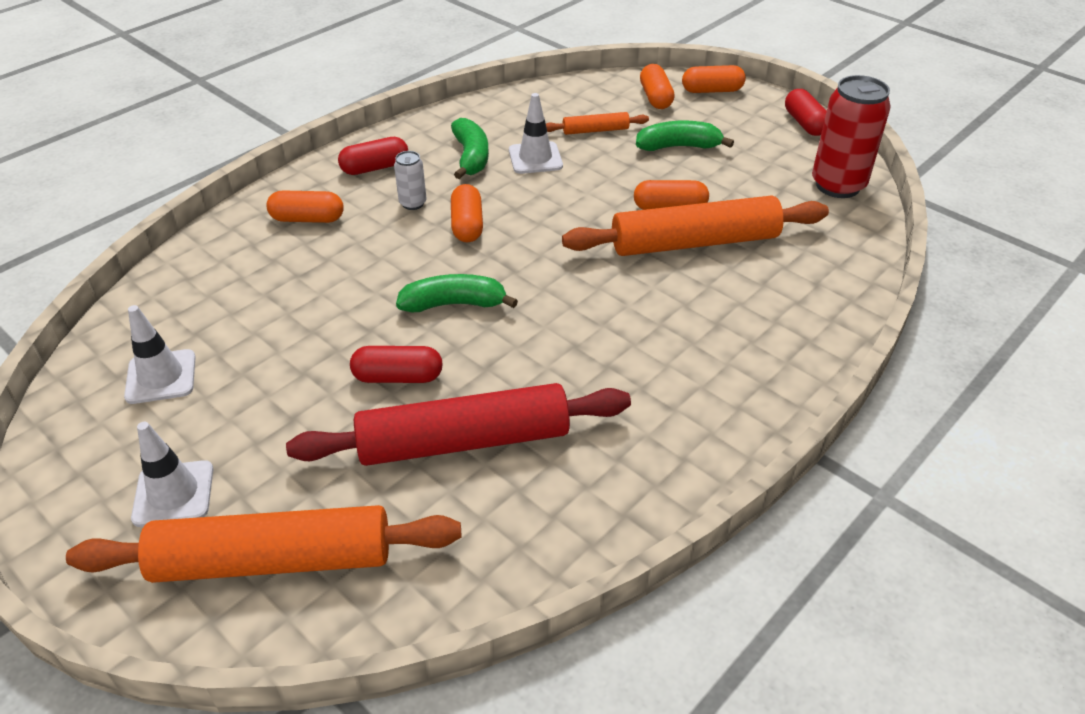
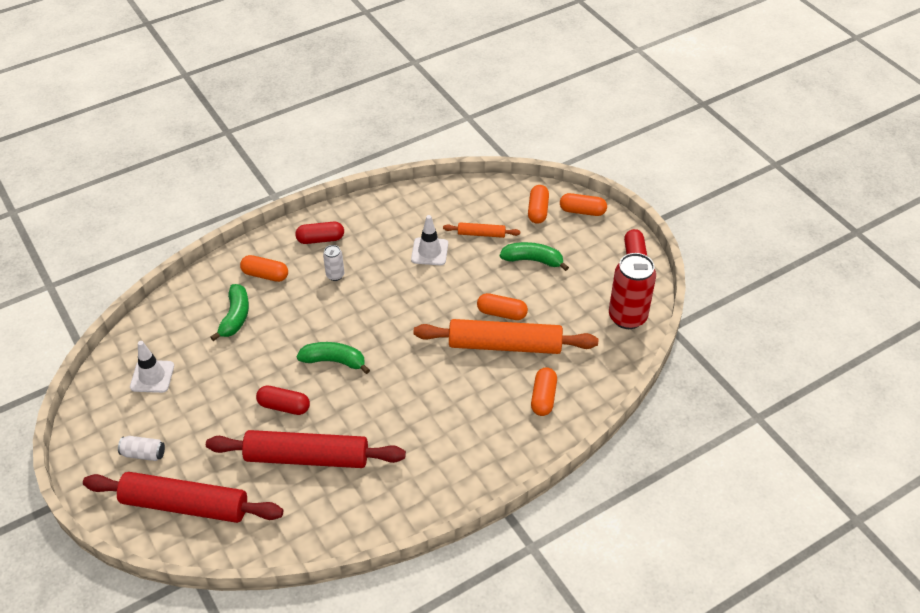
camera: 15 degrees right, 5 degrees up
(173, 494) = (143, 454): white traffic cone -> white can
(273, 560) = (185, 505): orange rolling pin -> red rolling pin
(467, 225) = (364, 300): orange capsule -> orange capsule (543, 398)
(471, 157) = (387, 242): green banana -> green banana (235, 317)

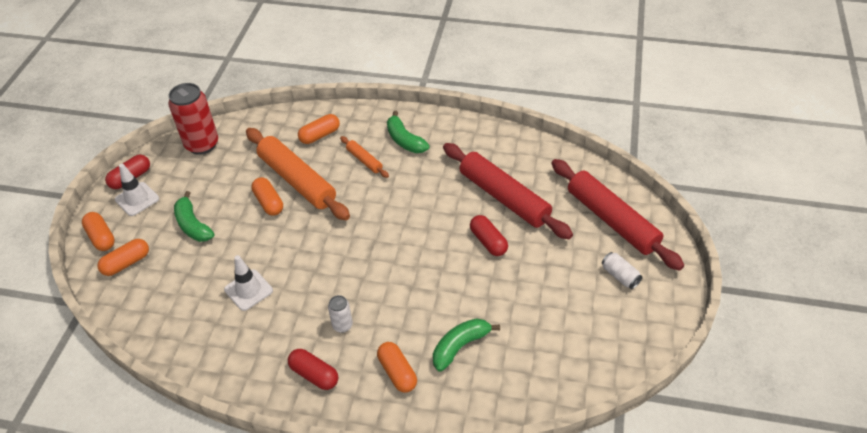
camera: 135 degrees left, 0 degrees up
(152, 376) = (572, 338): white traffic cone -> white traffic cone (137, 199)
(334, 361) = (420, 250): green banana -> green banana (405, 140)
(481, 234) = (193, 275): orange rolling pin -> orange rolling pin (364, 160)

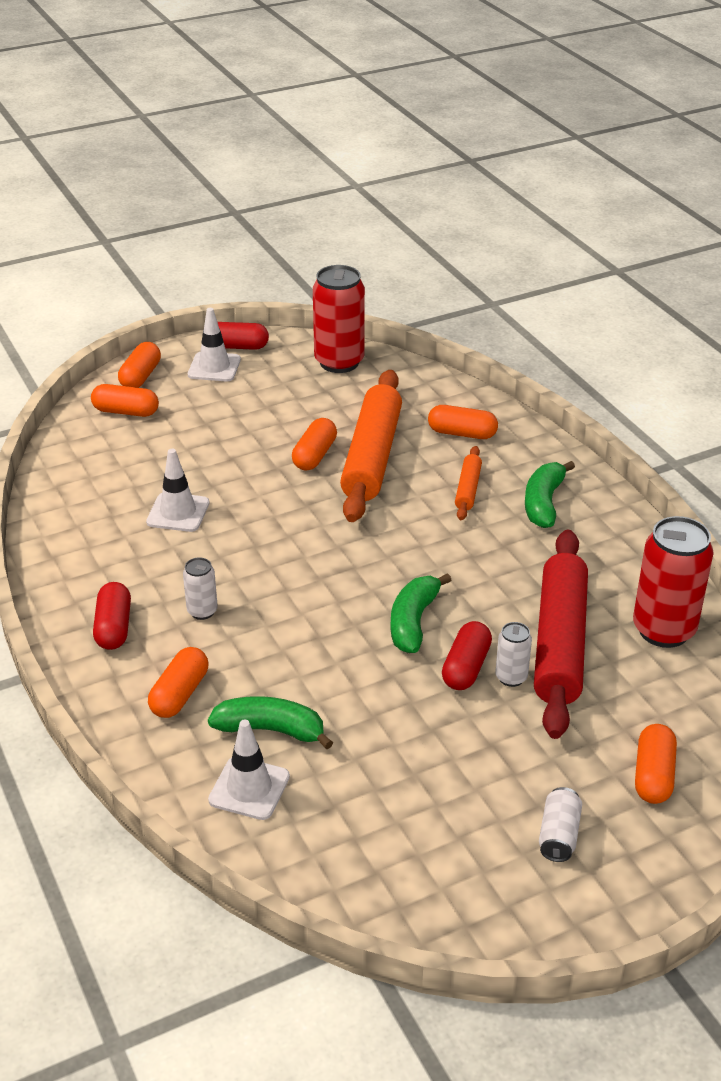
camera: 50 degrees right, 10 degrees down
(193, 225) = (222, 423): green banana -> green banana (413, 622)
(493, 380) = (249, 788): none -> white traffic cone
(510, 229) = (511, 677): none -> white can
(529, 157) = (663, 630): none -> red can
(612, 220) = (653, 775): red rolling pin -> orange capsule

